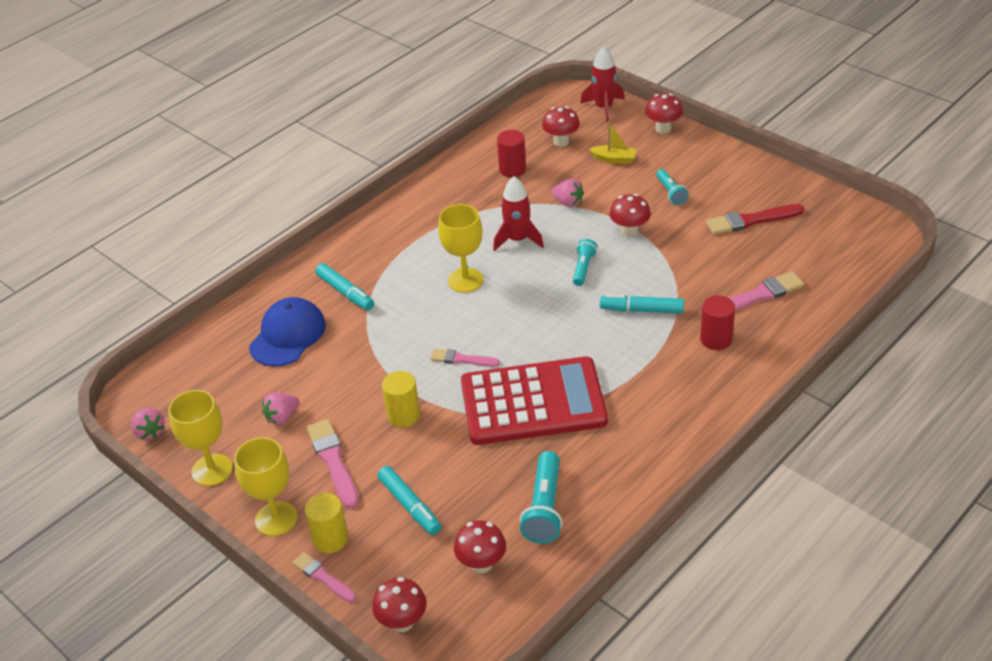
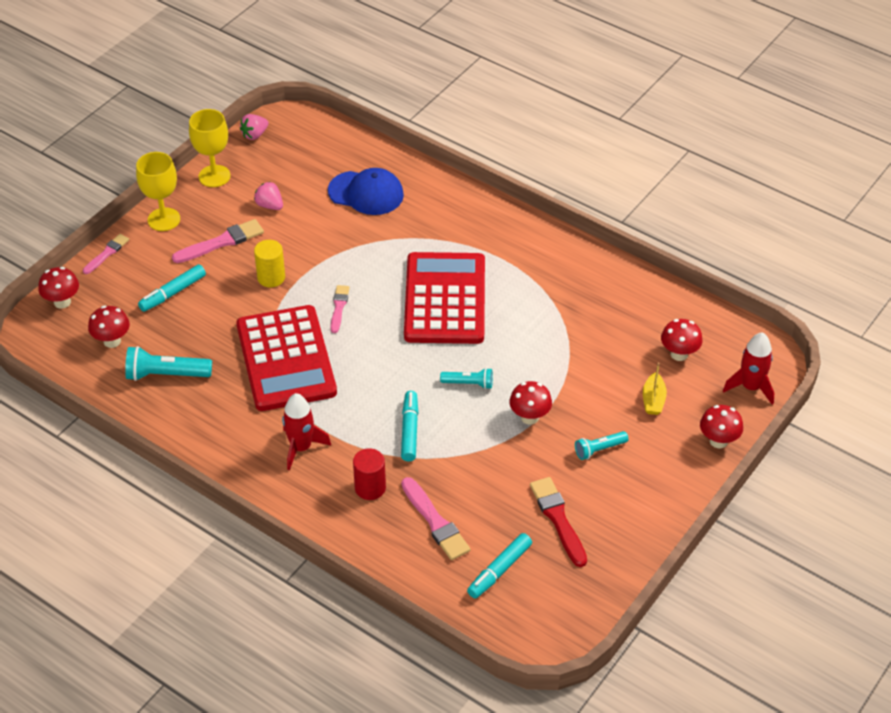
camera: 80 degrees right, 5 degrees up
(330, 539) = (142, 252): yellow cylinder -> none
(345, 292) = (423, 221): turquoise marker -> turquoise marker (499, 570)
(465, 280) = (445, 299): yellow goblet -> red calculator
(512, 169) = (623, 318): red cylinder -> none
(518, 240) = (508, 331): red rocket -> red rocket (301, 447)
(568, 202) = (572, 366): pink strawberry -> none

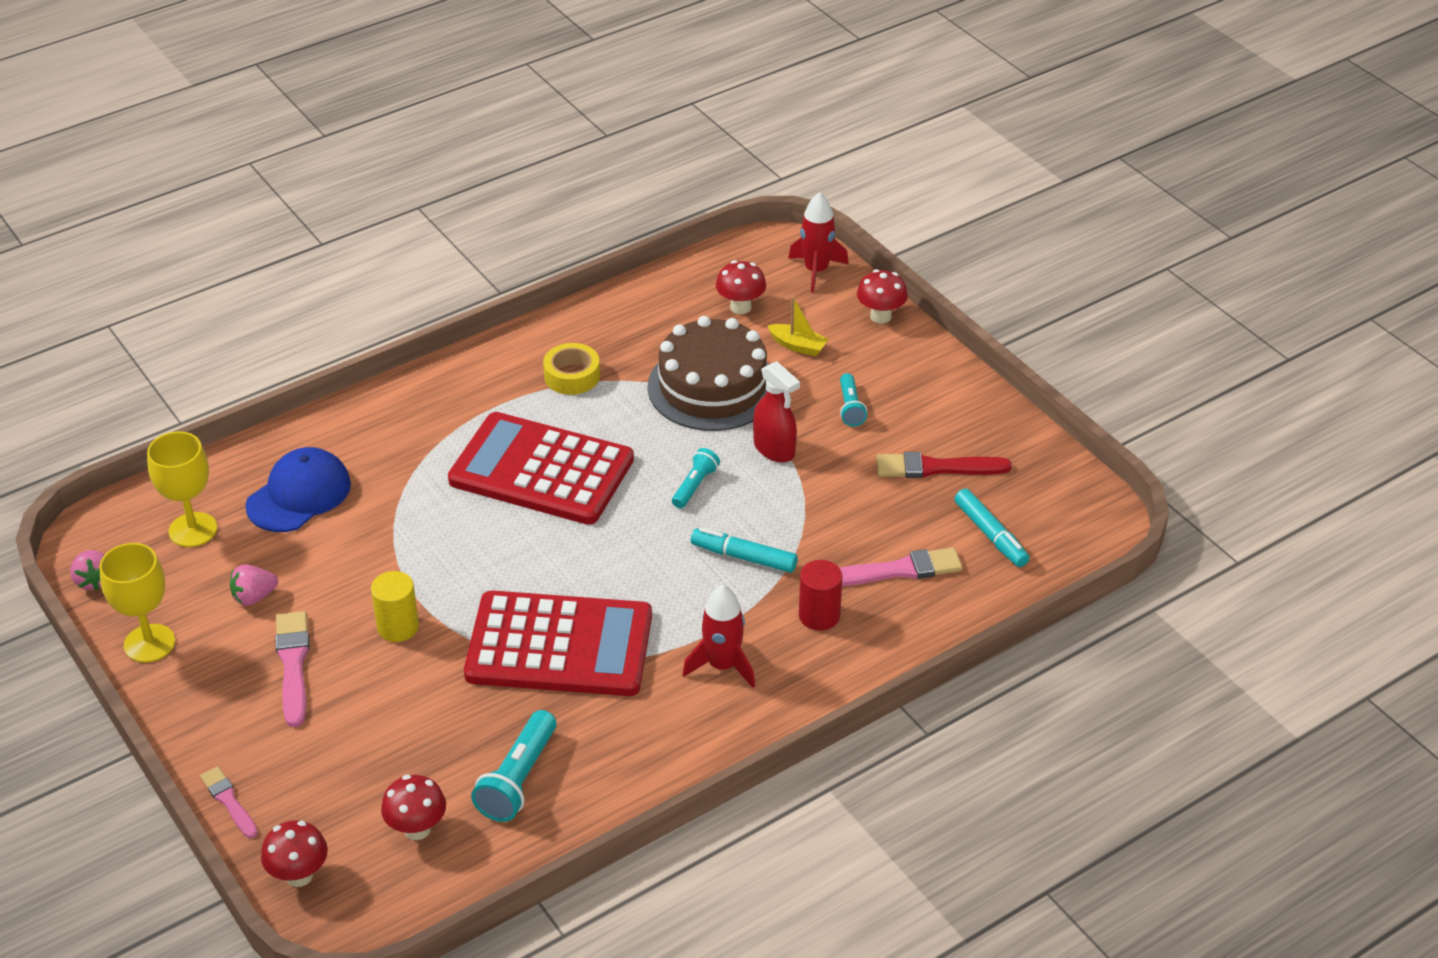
camera: 70 degrees left, 5 degrees down
(164, 219) = (201, 719): yellow goblet -> yellow goblet (193, 530)
(173, 293) = (361, 740): turquoise marker -> none
(339, 307) = (496, 572): pink brush -> none
(529, 417) = (774, 449): red mushroom -> red spray bottle
(549, 285) = (572, 376): none -> yellow tape
(579, 363) = (712, 387): none -> brown cake

